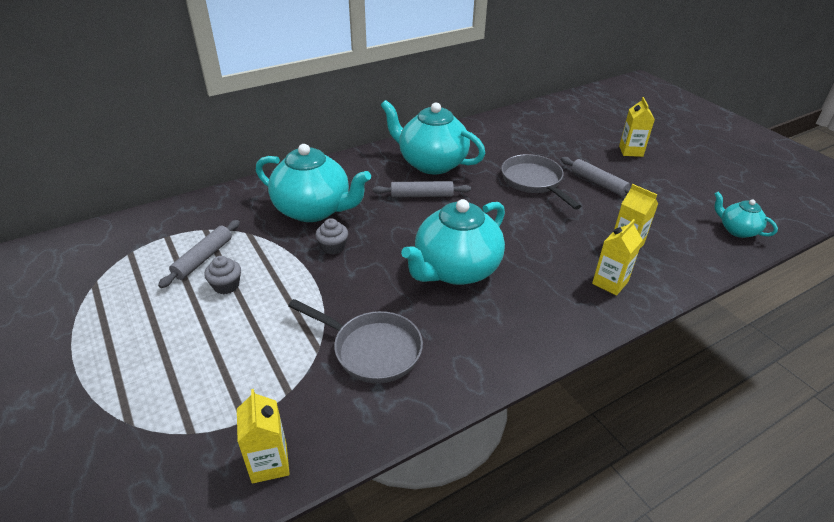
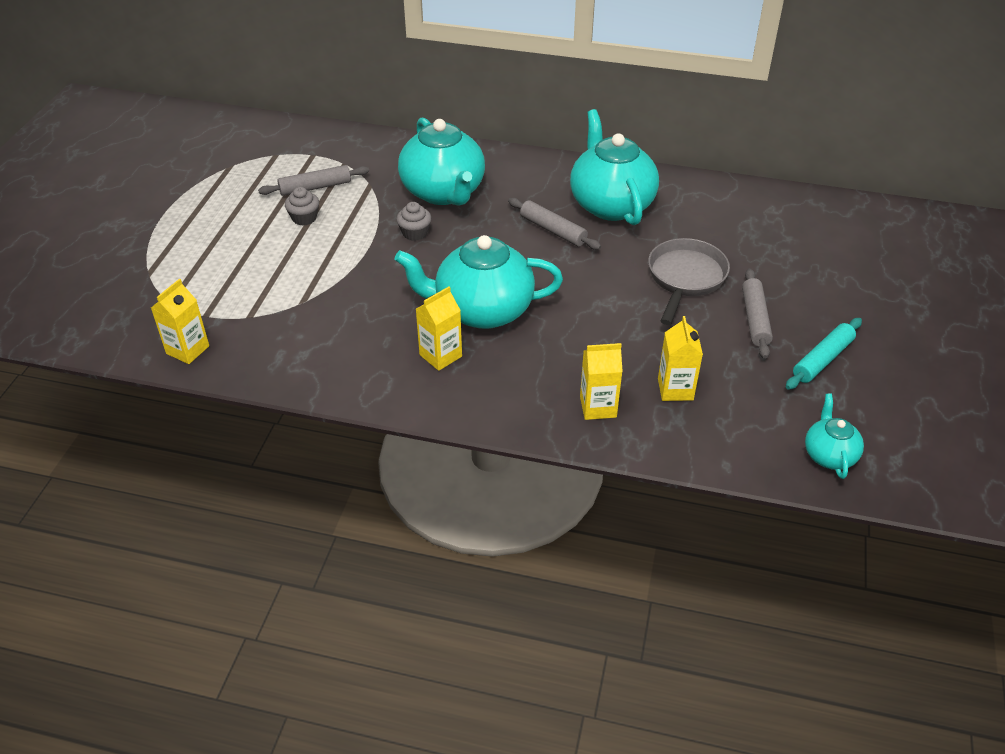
camera: 45 degrees right, 5 degrees up
(372, 350) = (335, 326): grey pan -> none
(631, 151) = (863, 309): yellow carton -> yellow carton (440, 355)
(656, 185) = (822, 359): none -> turquoise rolling pin

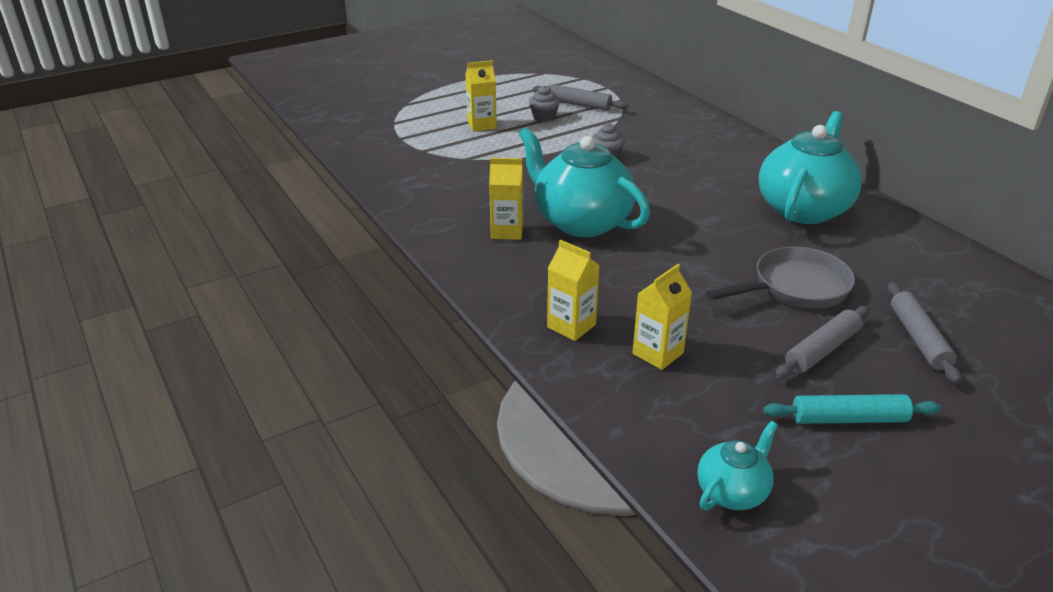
camera: 45 degrees right, 10 degrees down
(187, 350) = (363, 149): yellow carton -> yellow carton (482, 125)
(443, 192) = (668, 143): turquoise teapot -> none
(553, 230) = (721, 202): grey rolling pin -> grey rolling pin (918, 338)

